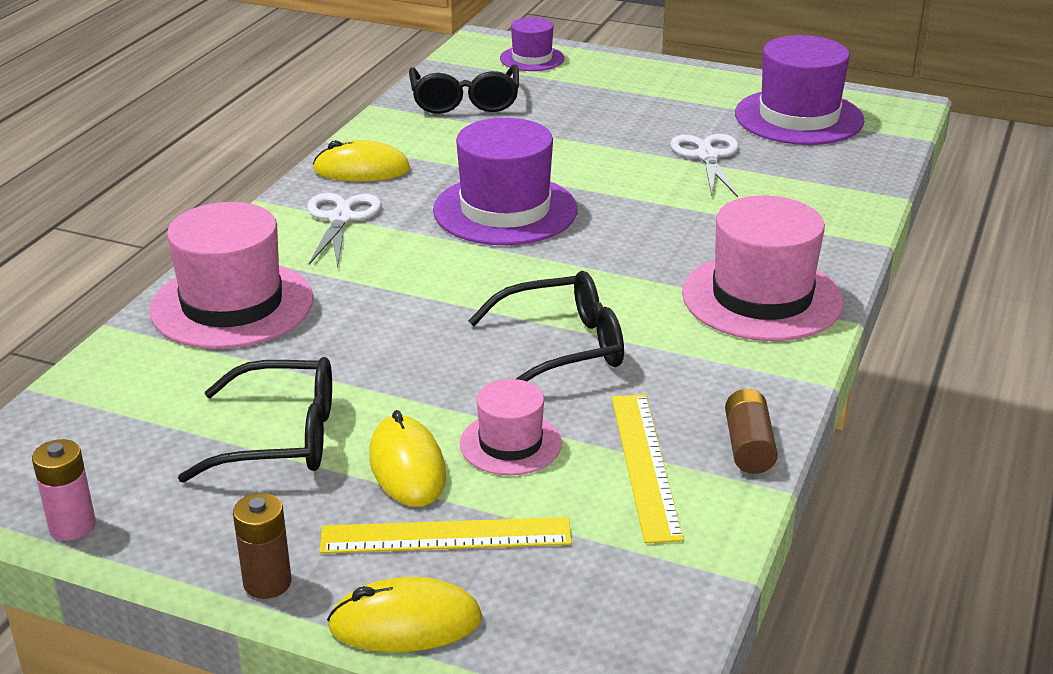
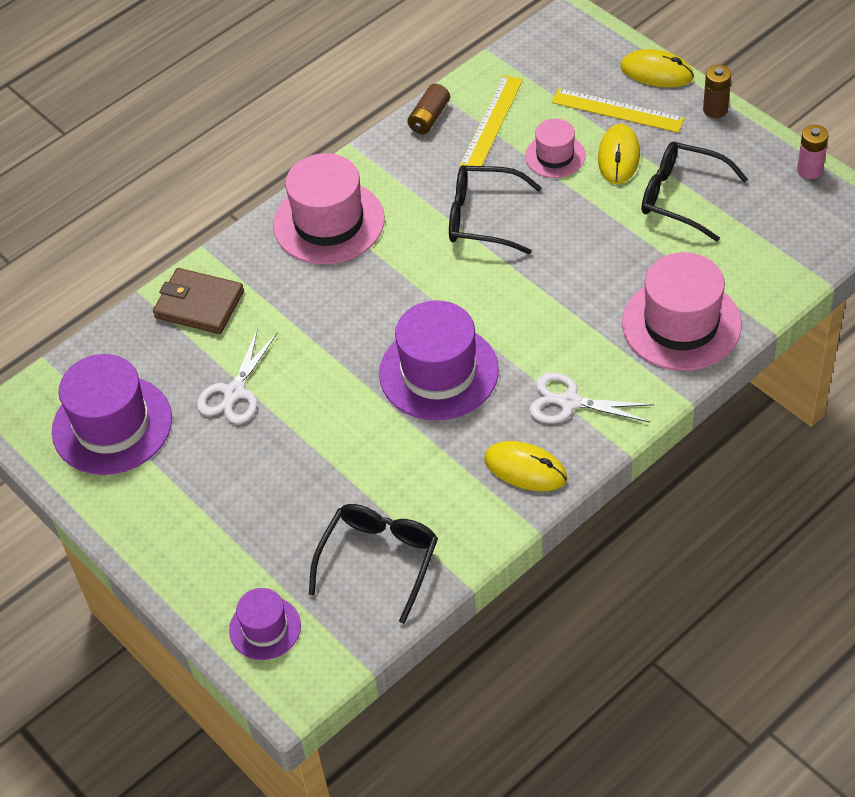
camera: 150 degrees left, 20 degrees up
(340, 219) = (569, 402): white scissors -> white scissors turned 75 degrees clockwise
(825, 202) = (199, 304): none -> brown wallet

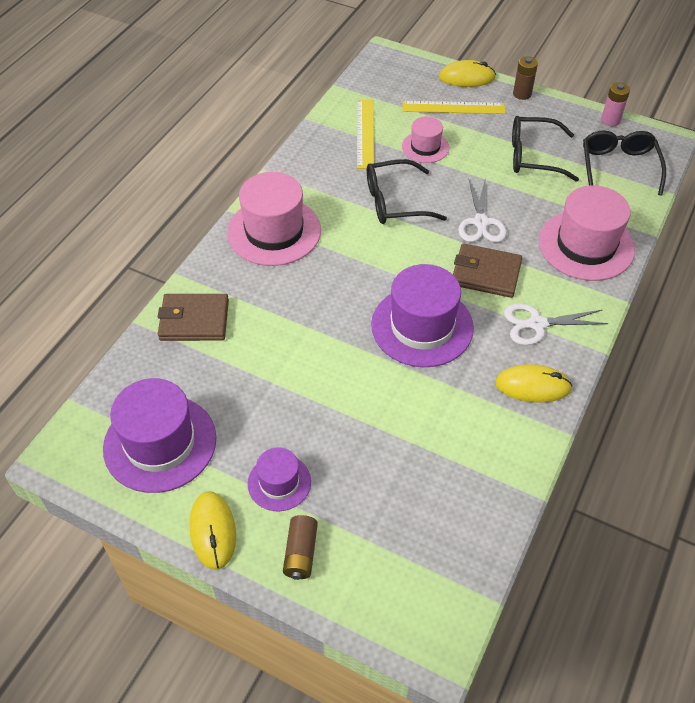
camera: 25 degrees left, 0 degrees up
(235, 392) = (259, 386): white scissors -> white scissors (481, 222)
(265, 628) = (385, 591): purple hat -> purple hat (279, 482)
(379, 560) = (454, 497): black glasses -> black glasses (618, 167)
(429, 117) = (315, 139): brown battery -> brown battery (300, 553)
(543, 329) = (486, 273): none -> brown wallet
(618, 157) = (472, 138): yellow mouse -> yellow mouse (213, 531)

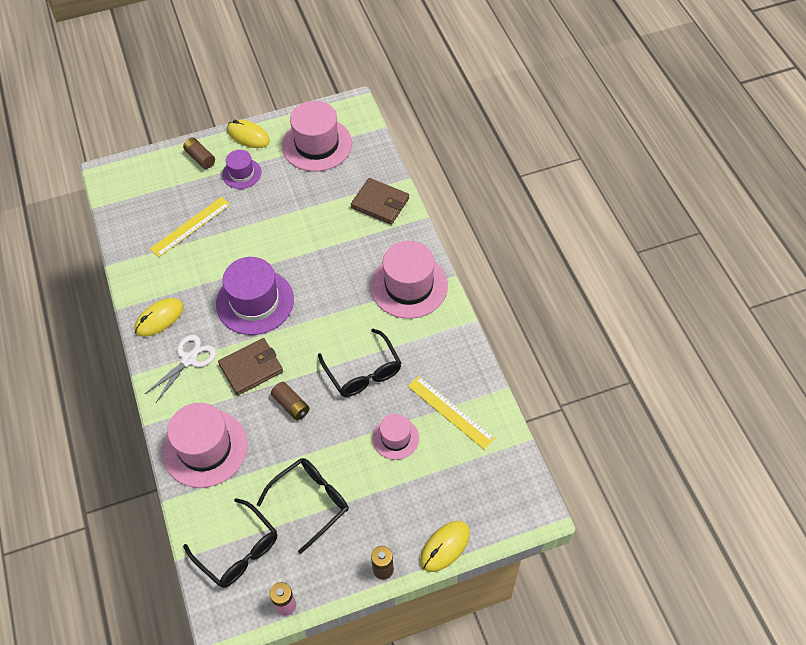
camera: 135 degrees right, 5 degrees up
(160, 443) = (317, 144): purple hat -> pink hat
(194, 320) = (380, 203): brown wallet -> brown wallet turned 75 degrees clockwise
(395, 202) = (363, 372): black glasses -> black glasses turned 120 degrees clockwise
(453, 107) = (419, 499): yellow ruler -> yellow ruler (190, 226)
(481, 222) = (291, 405): white scissors -> brown battery

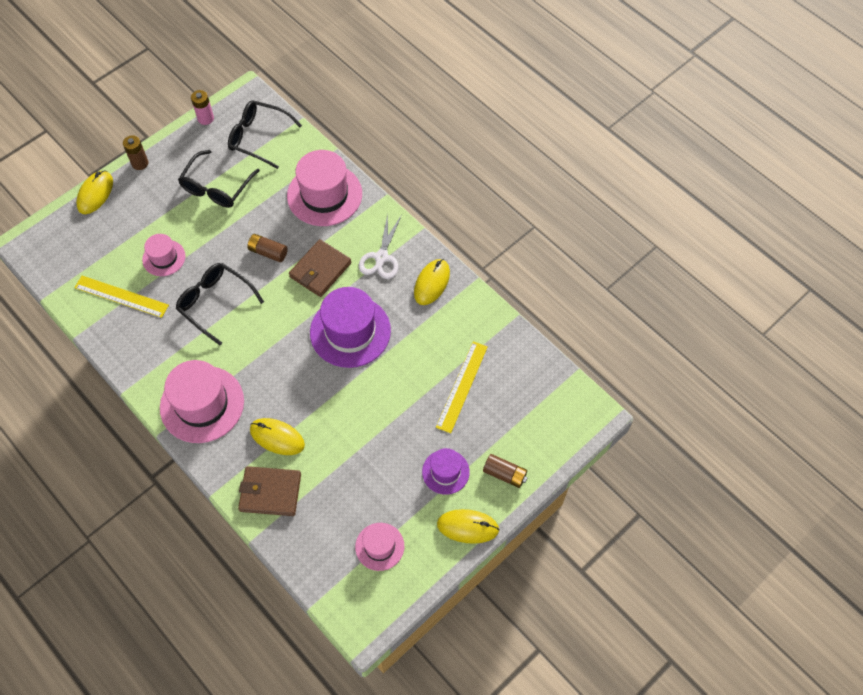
camera: 155 degrees right, 5 degrees up
(317, 144) = (379, 546): pink hat -> pink hat, size x0.55
(357, 239) = (277, 437): none -> yellow mouse

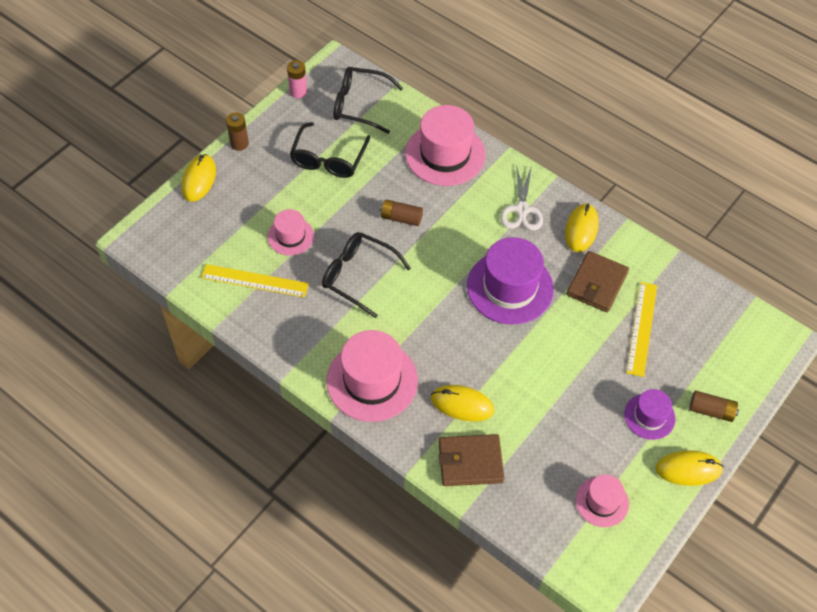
camera: 10 degrees left, 5 degrees down
(320, 270) = (461, 229): brown wallet -> brown wallet (596, 284)

